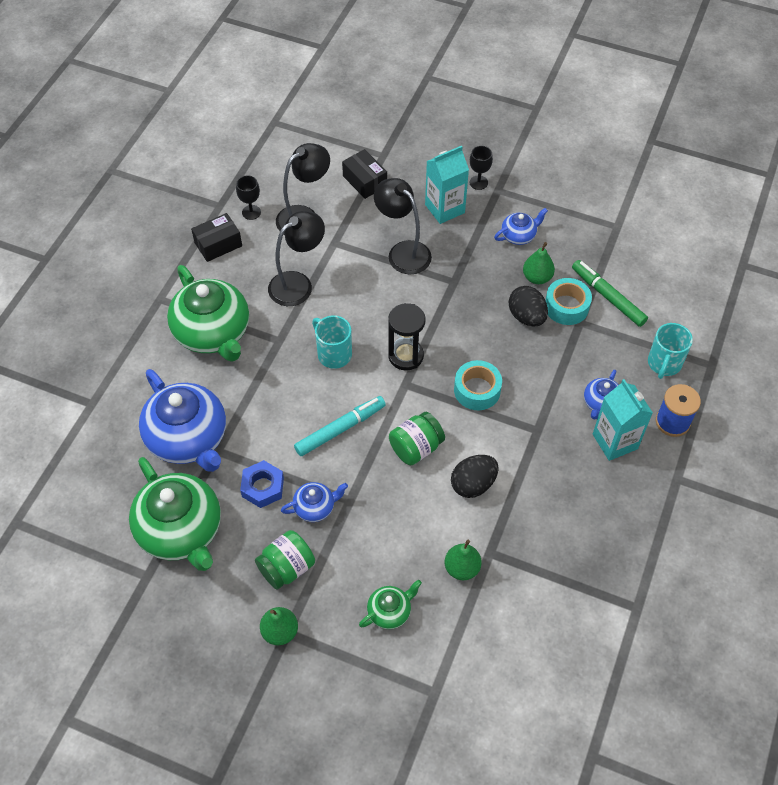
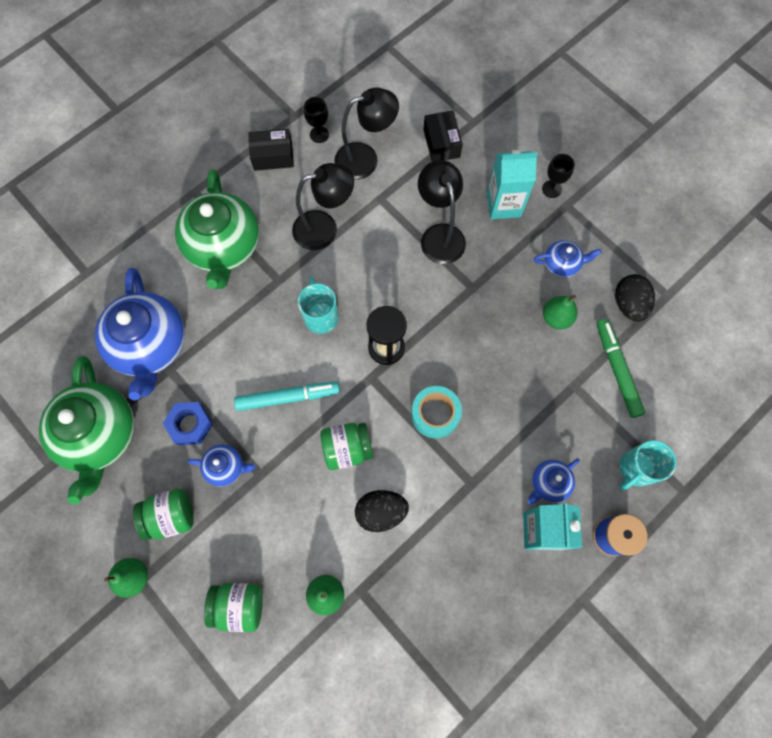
camera: 25 degrees right, 15 degrees up
(390, 611) = (239, 605): green teapot -> green jar
(526, 317) = (524, 356): black egg -> black egg (628, 304)
(566, 306) = (569, 362): turquoise tape -> none

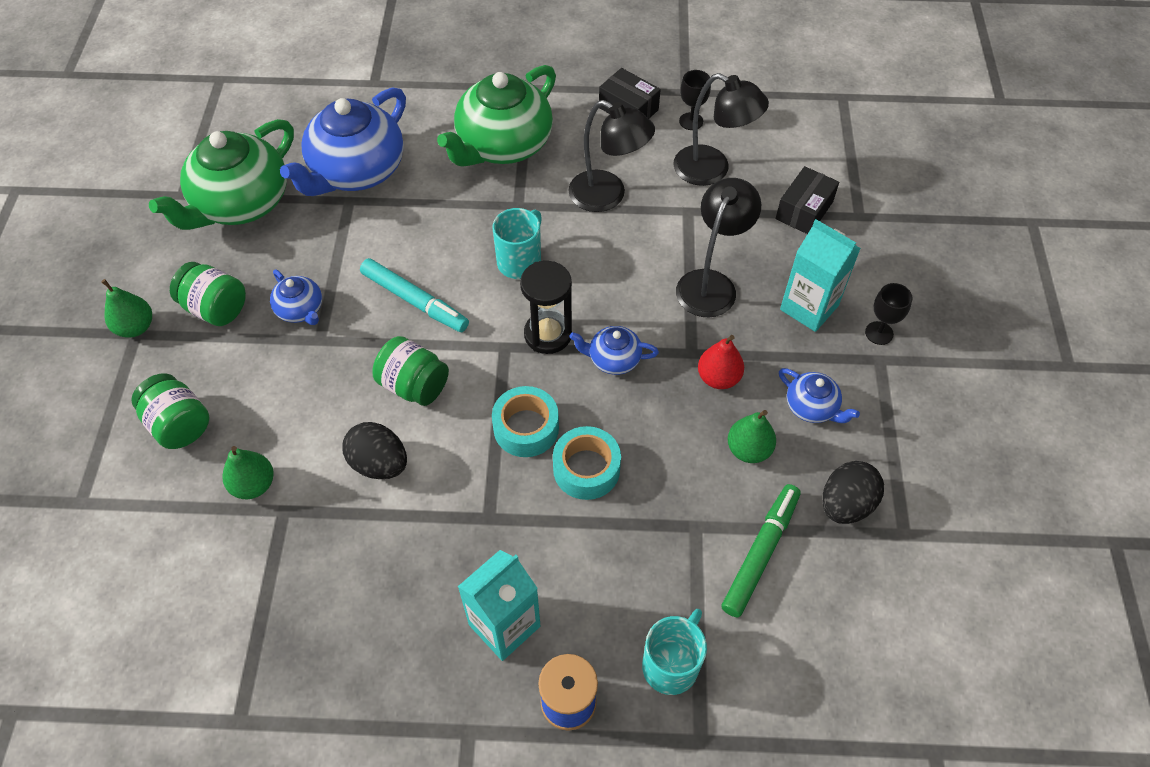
camera: 45 degrees right, 15 degrees down
(190, 425) = (313, 254): blue nut -> none
(490, 407) = (586, 469): none -> turquoise tape
(501, 290) = (718, 378): none -> red pear
(549, 483) = (563, 590): blue teapot -> blue teapot (613, 359)
(635, 469) = (671, 665): turquoise mug -> turquoise mug turned 120 degrees clockwise

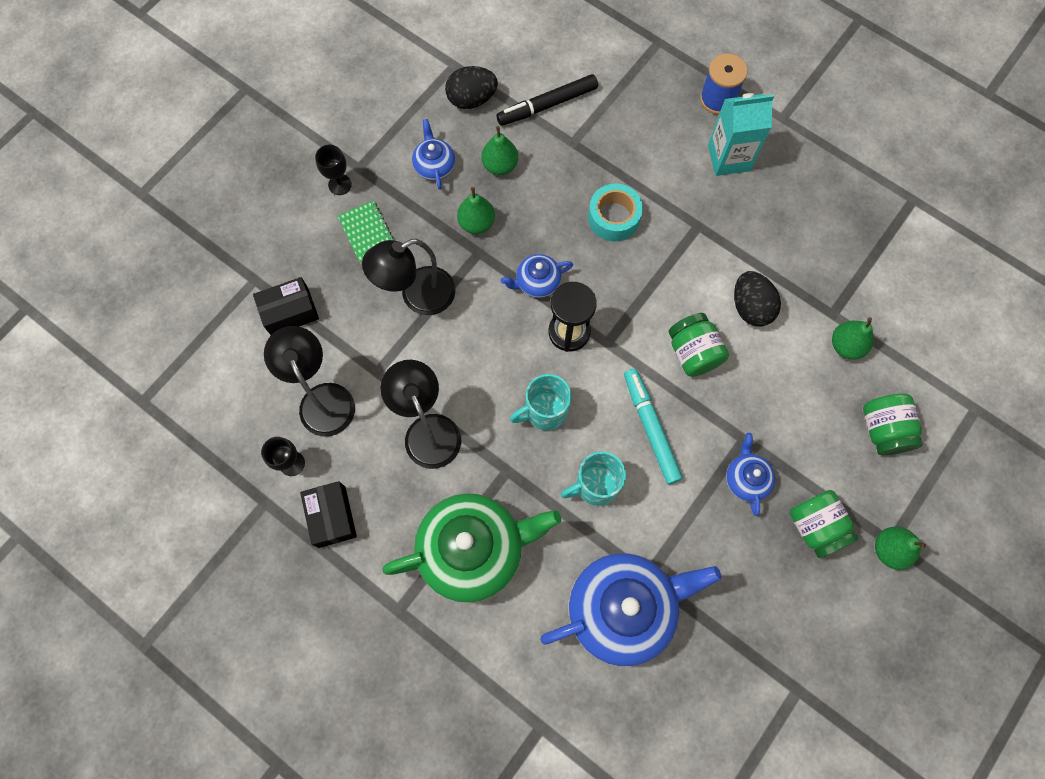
camera: 145 degrees left, 15 degrees up
(241, 203) = (746, 639): green teapot -> none
(526, 428) = (634, 270): turquoise tape -> none
(613, 359) = (537, 282): blue teapot -> blue teapot turned 120 degrees clockwise
(671, 665) = (646, 82): turquoise mug -> turquoise mug (595, 485)
(718, 378) = (476, 223): red pear -> green pear
(760, 553) = (547, 105): green marker -> black marker
(809, 307) = (367, 232): turquoise carton -> green notebook

